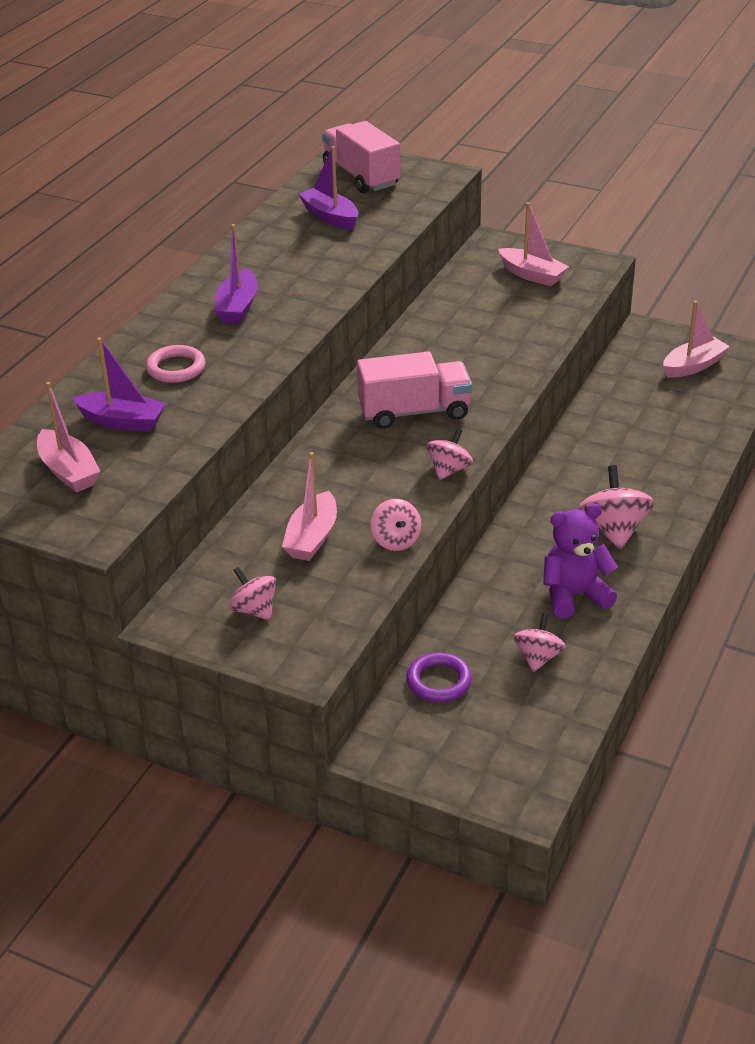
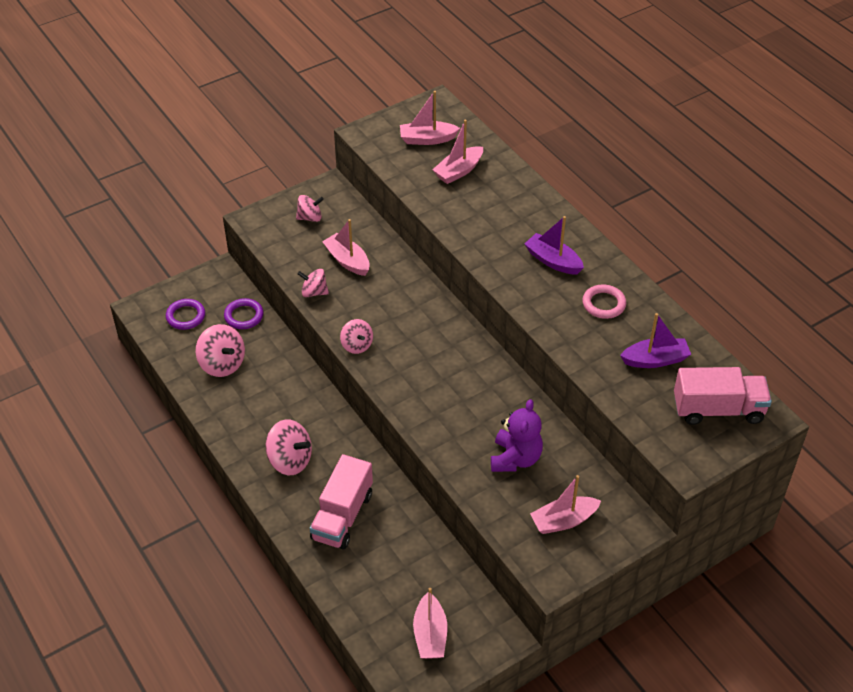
camera: 120 degrees right, 10 degrees up
(122, 421) = (458, 171): purple boat -> pink boat
(176, 368) = (498, 209): pink ring -> pink ring (603, 304)
(414, 412) = (431, 358): pink truck -> pink truck (342, 516)
(493, 741) = (185, 316): none -> purple ring
(538, 657) = (222, 364): pink spinning top -> pink spinning top, size x1.57
(574, 595) = (253, 407): purple teddy bear -> purple teddy bear (515, 458)

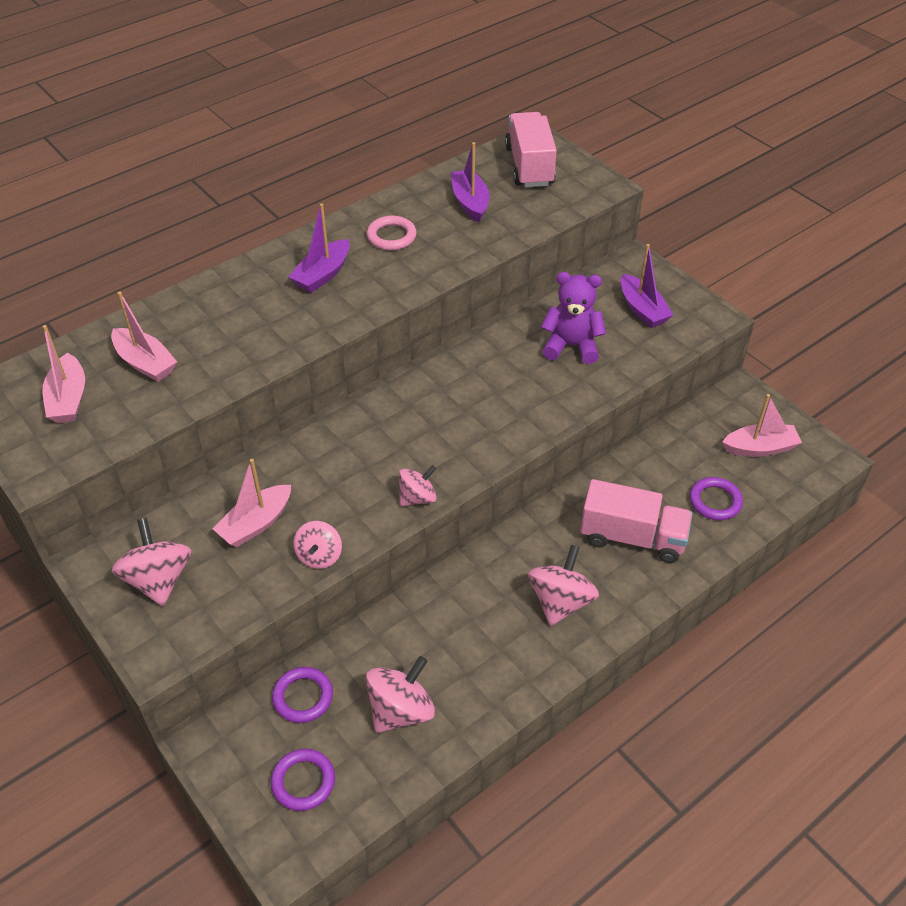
camera: 95 degrees left, 0 degrees up
(310, 217) = (158, 580): pink spinning top -> pink spinning top, size x1.57
(372, 583) = (715, 501): none -> purple ring
(563, 521) = (642, 309): pink boat -> purple boat

